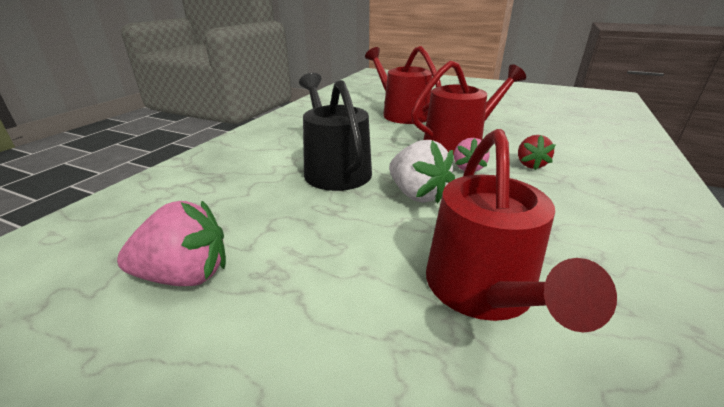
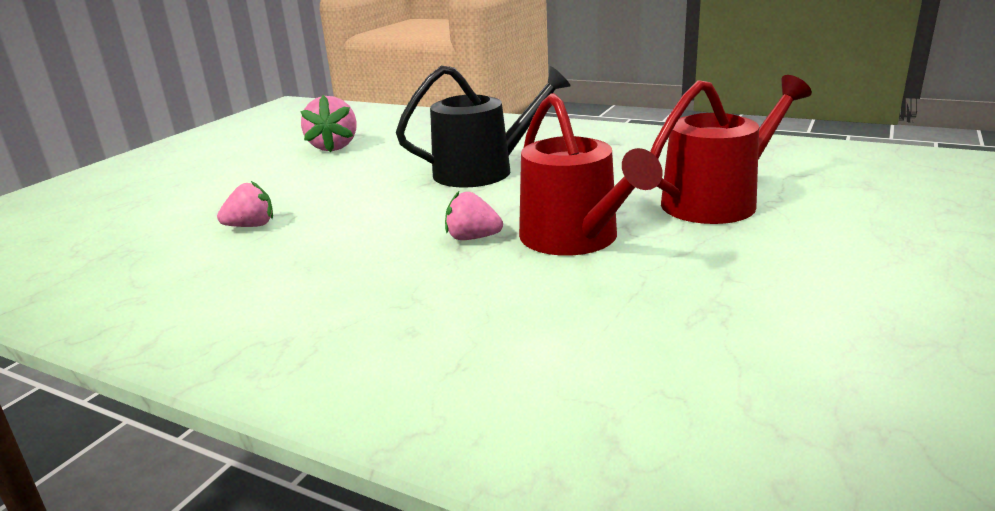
camera: 95 degrees right, 5 degrees down
(417, 194) = (410, 207): white strawberry -> none
(483, 290) = (251, 226): red watering can -> pink strawberry
(530, 165) = (476, 284): red strawberry -> none

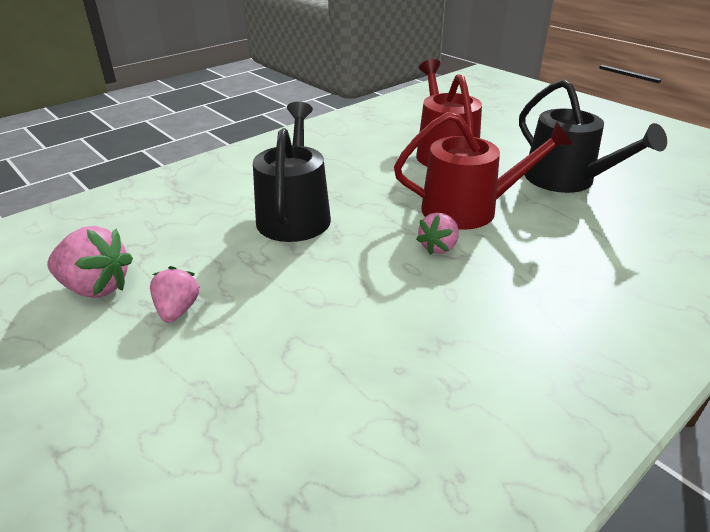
camera: 70 degrees left, 10 degrees up
(251, 226) = (304, 375): pink strawberry -> pink strawberry (177, 310)
(747, 289) = (566, 180): none -> black watering can

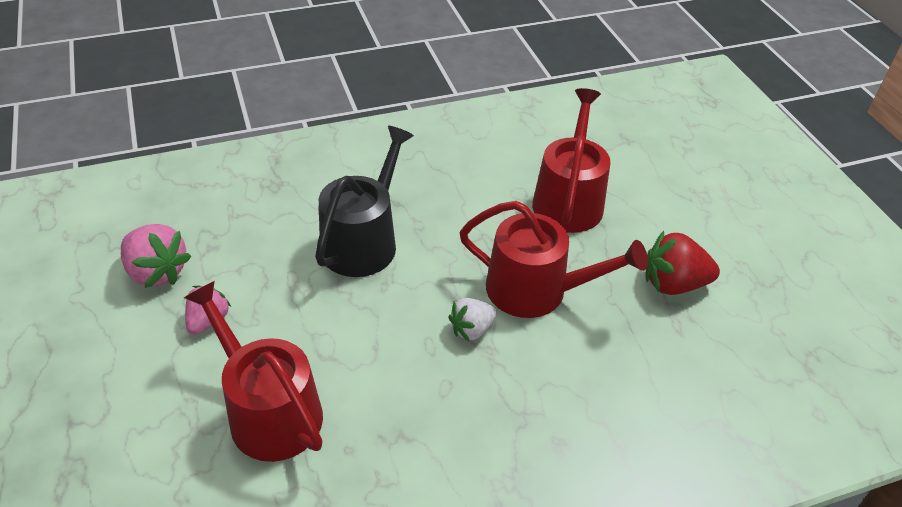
camera: 20 degrees right, 10 degrees up
(293, 364) = (269, 411): none -> red watering can
(438, 247) = (472, 329): pink strawberry -> white strawberry
(566, 180) = (673, 284): black watering can -> red strawberry

